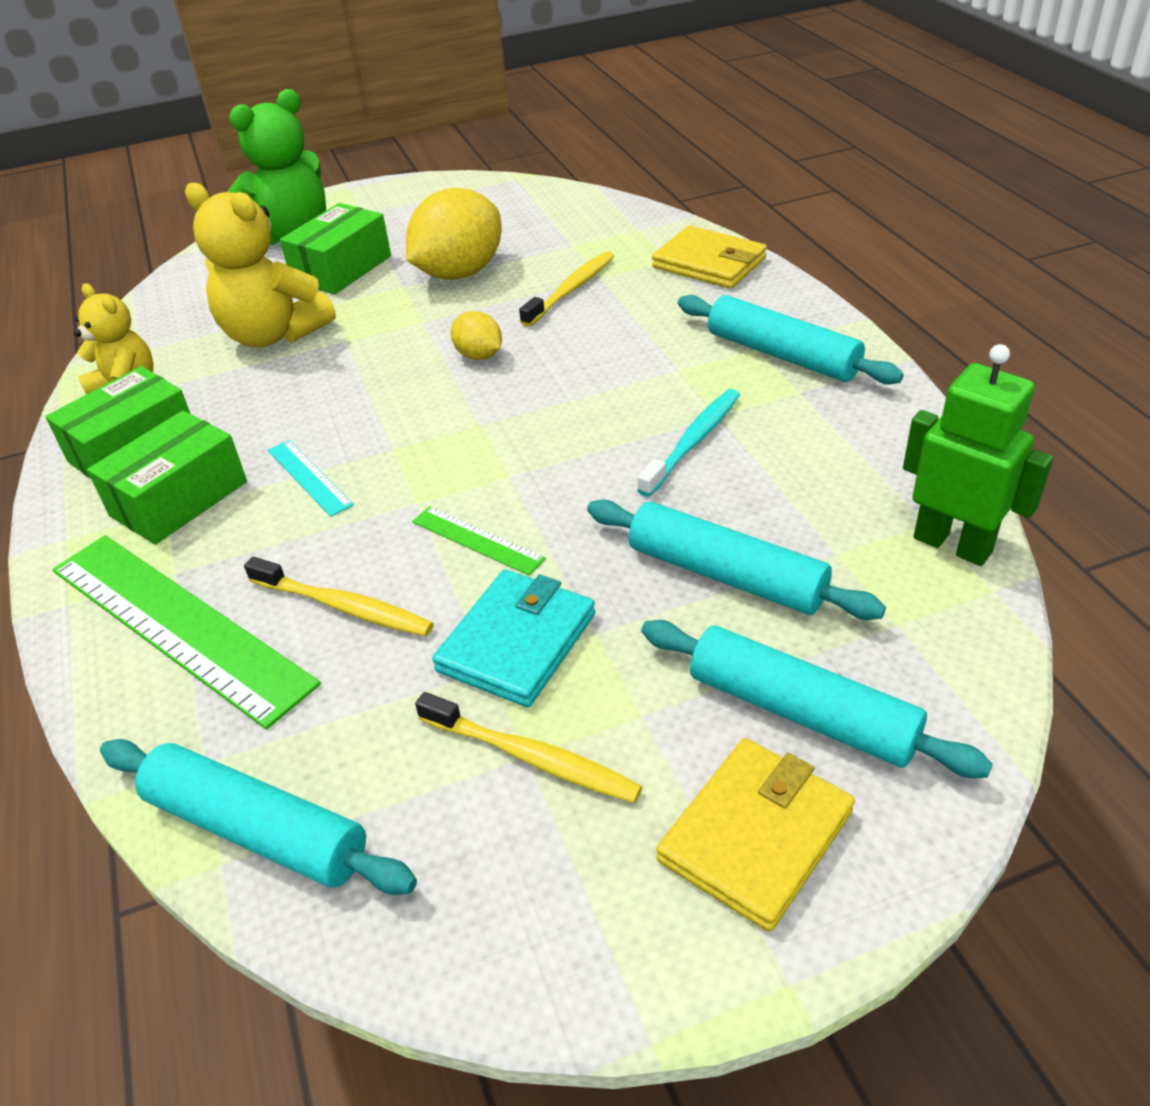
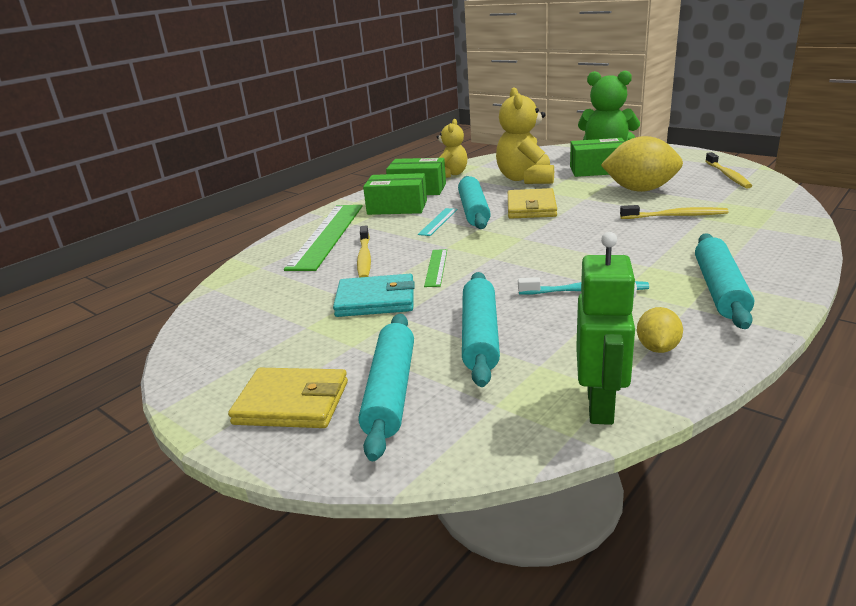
camera: 60 degrees right, 15 degrees down
(257, 829) = (233, 288): turquoise rolling pin -> turquoise rolling pin (474, 211)
(479, 356) = (577, 218): yellow lemon -> yellow lemon (657, 348)
(532, 757) = (305, 328): yellow toothbrush -> yellow toothbrush (727, 175)
(709, 263) = (780, 238): yellow wallet -> yellow wallet (531, 207)

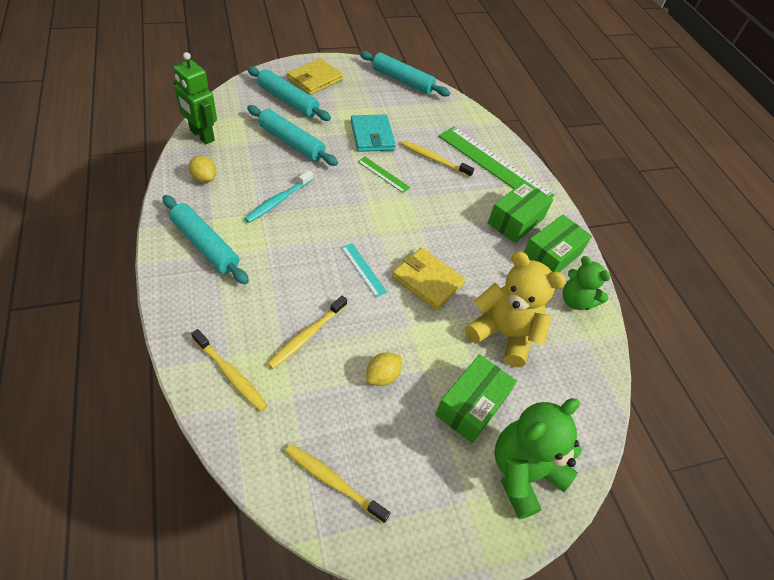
camera: 115 degrees right, 25 degrees up
(375, 300) = (372, 136): turquoise wallet -> turquoise wallet turned 45 degrees counterclockwise
(438, 221) = (458, 220): turquoise ruler -> turquoise ruler (363, 269)
(450, 174) = (576, 301): yellow teddy bear -> green teddy bear
(474, 211) = (459, 249): turquoise rolling pin -> turquoise rolling pin (402, 80)
(640, 190) = (382, 376): yellow lemon -> yellow lemon, size x0.50
(765, 220) = (230, 374): none -> yellow toothbrush

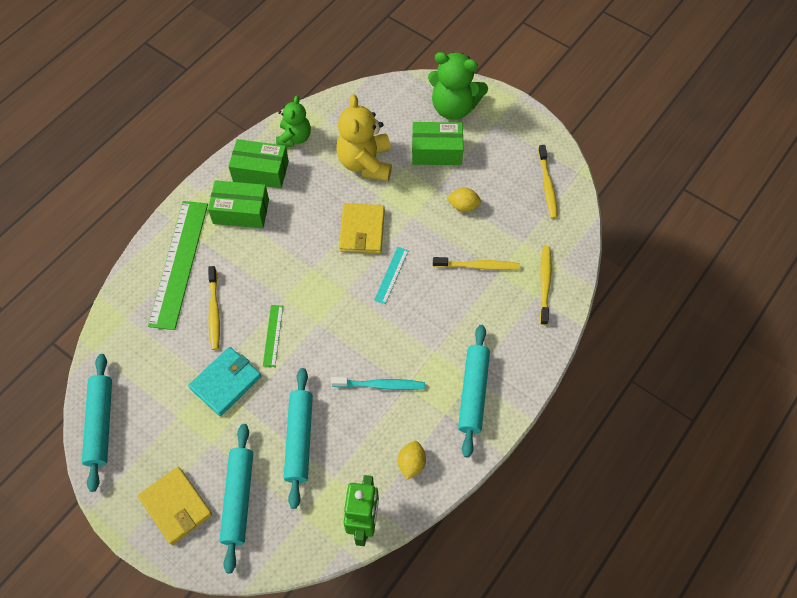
camera: 120 degrees left, 10 degrees up
(315, 79) = (176, 506): yellow wallet -> yellow wallet turned 45 degrees clockwise

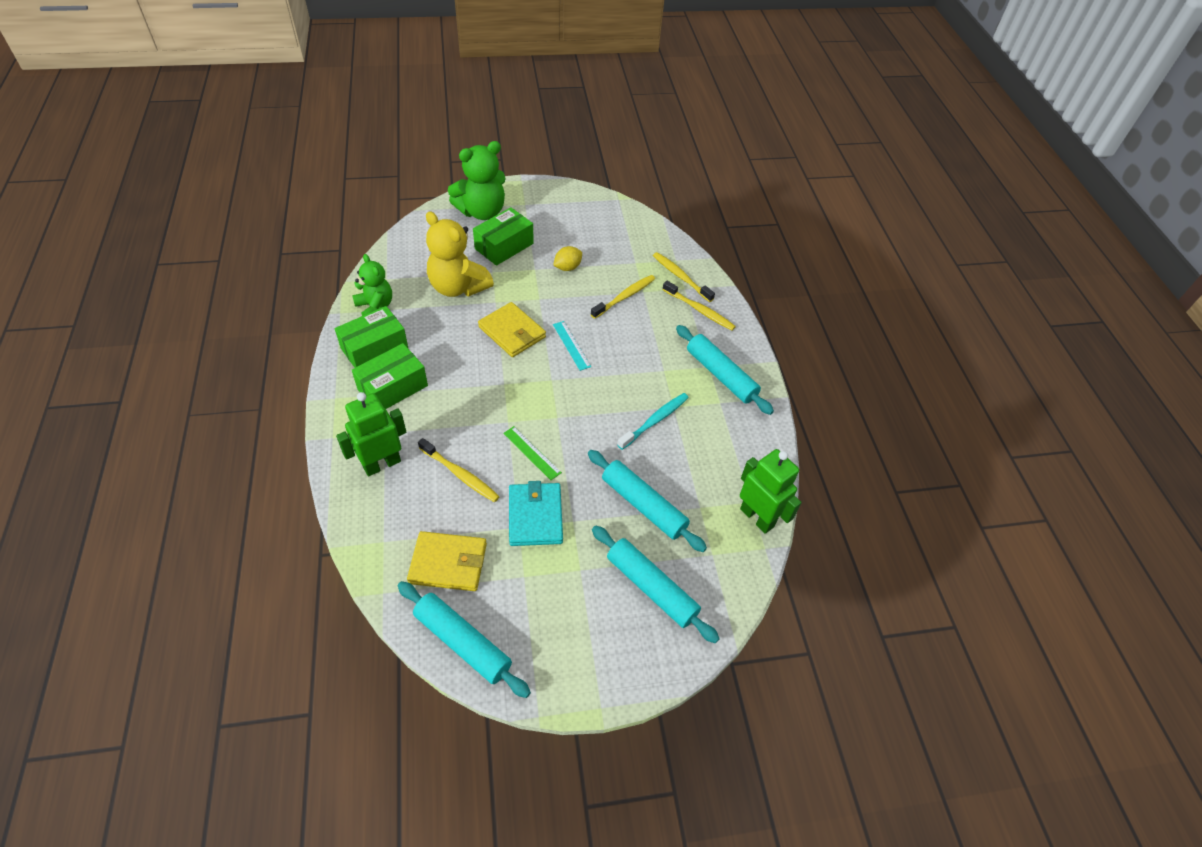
camera: 50 degrees left, 10 degrees down
(176, 506) = (609, 641): yellow wallet -> yellow wallet (448, 563)
(179, 263) = (382, 464): green ruler -> green robot
(411, 463) = (739, 452): yellow lemon -> none
(547, 186) = (608, 219): yellow toothbrush -> yellow toothbrush (699, 310)

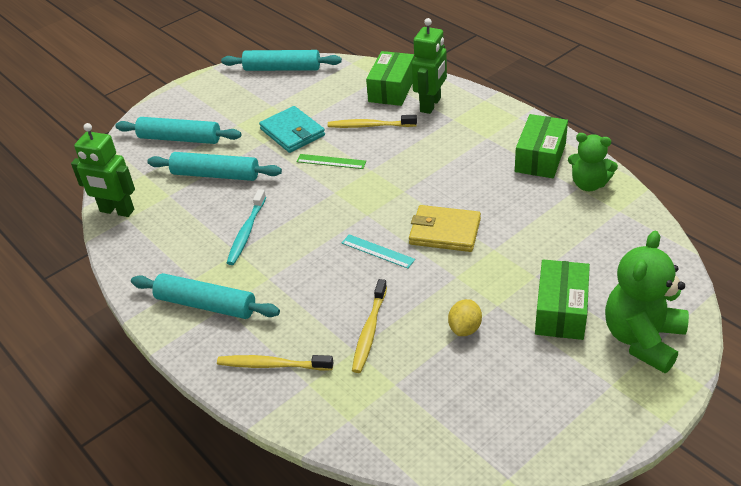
camera: 155 degrees right, 10 degrees down
(393, 387) = (486, 143): green box -> green box (392, 89)
(448, 563) = (327, 89): yellow wallet -> none
(458, 287) = (546, 241): yellow teddy bear -> none
(681, 277) = (324, 397): yellow toothbrush -> none

